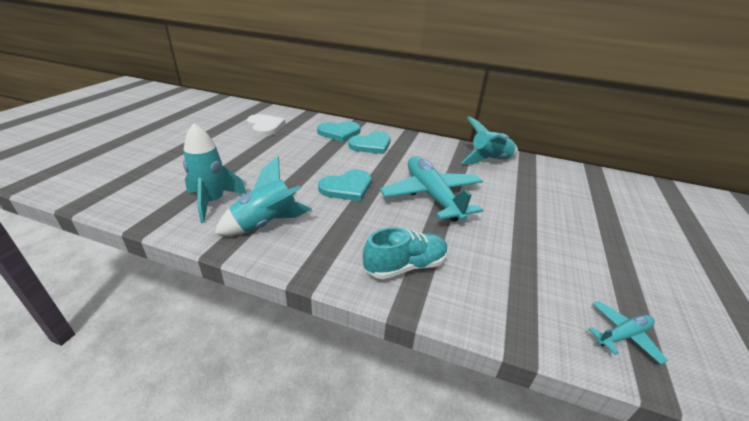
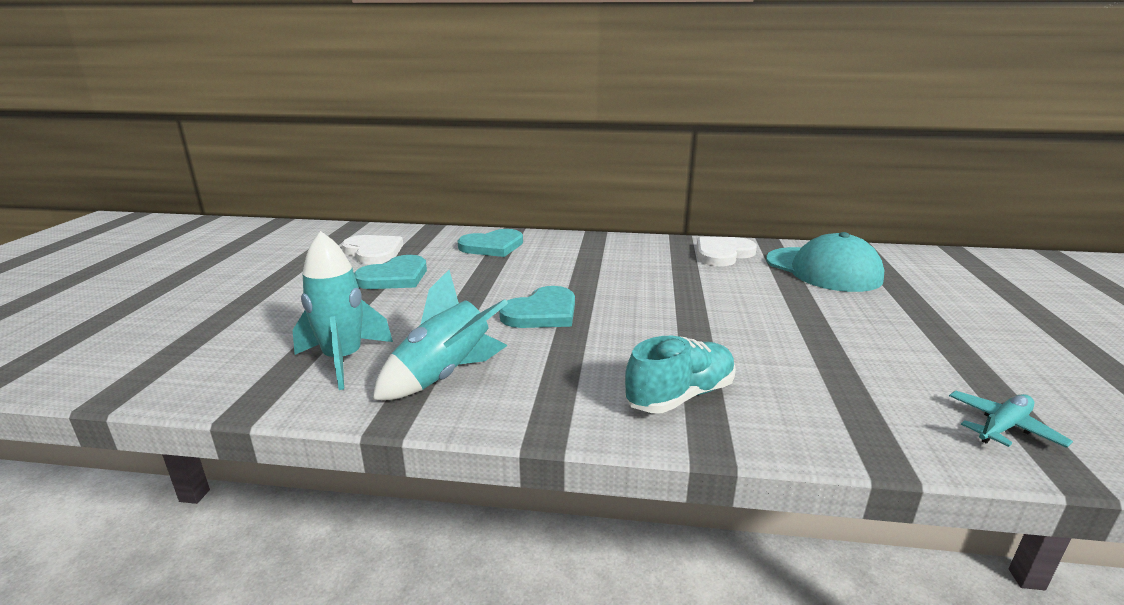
camera: 10 degrees left, 10 degrees down
(371, 145) = (548, 255): turquoise heart -> turquoise heart (394, 277)
(432, 196) = (669, 306): turquoise plane -> none
(489, 160) = (722, 254): turquoise rocket -> white heart
(555, 184) = (823, 269): none -> turquoise cap

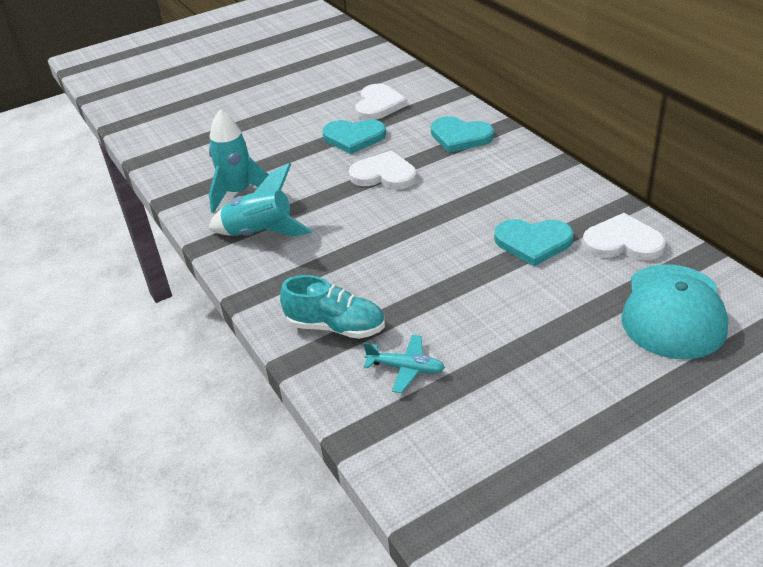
camera: 55 degrees right, 15 degrees up
(479, 287) = (384, 174): none -> white heart
(542, 312) = (380, 219): turquoise heart -> turquoise heart (533, 242)
(1002, 427) = (459, 488): turquoise plane -> turquoise plane (406, 368)

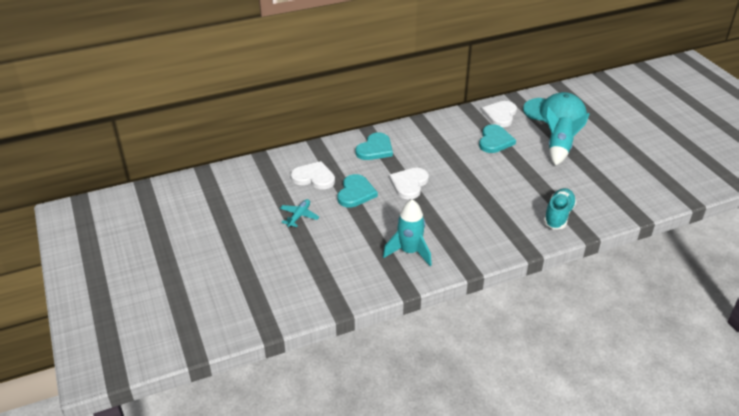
camera: 85 degrees left, 0 degrees up
(260, 233) = (462, 242): turquoise rocket -> turquoise rocket (559, 149)
(406, 368) = (591, 194): turquoise plane -> turquoise plane (299, 216)

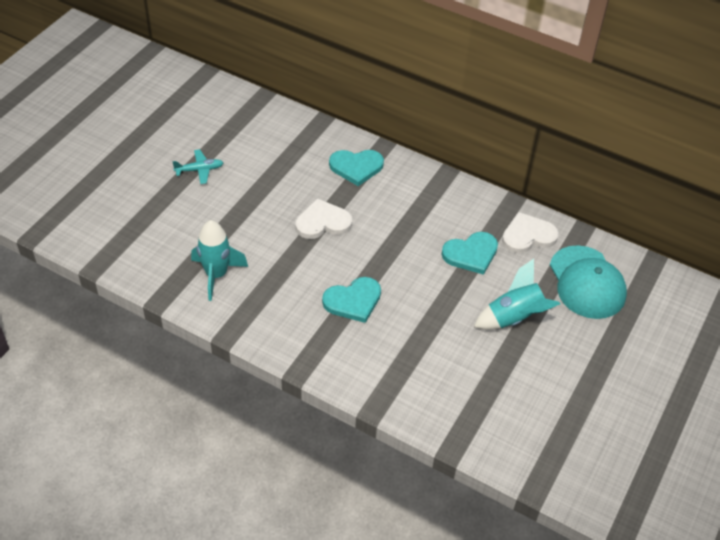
camera: 50 degrees right, 10 degrees up
(314, 177) = (266, 148): white heart -> none
(356, 193) = (271, 190): turquoise heart -> turquoise heart (353, 301)
(558, 216) = (384, 369): turquoise shoe -> none

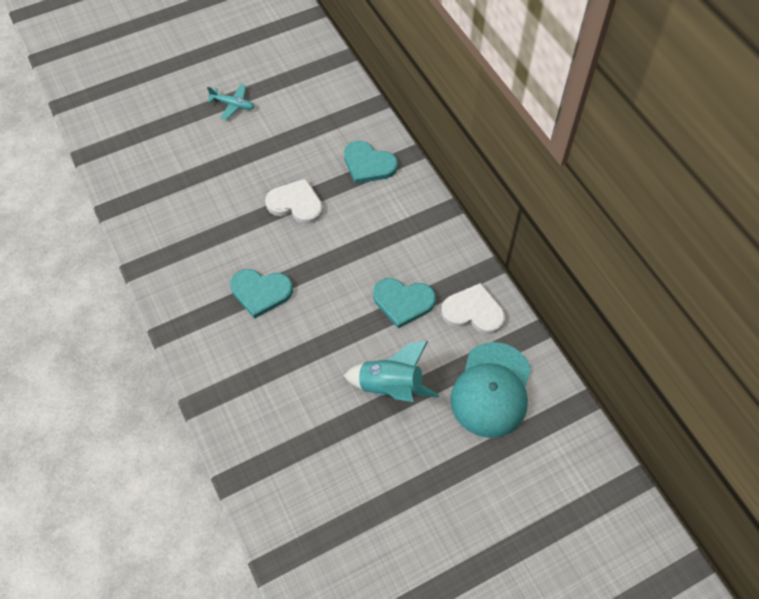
camera: 35 degrees right, 10 degrees up
(216, 275) = (169, 209): turquoise rocket -> none

